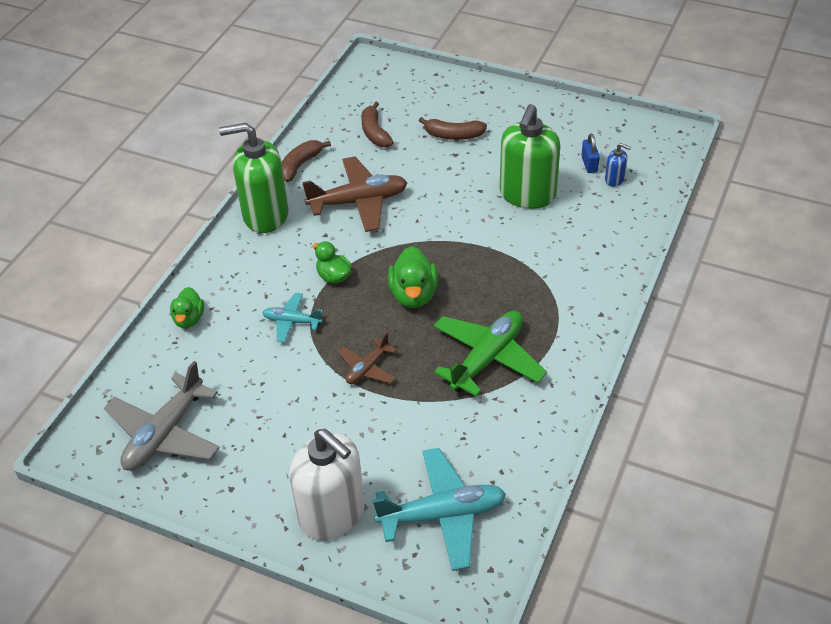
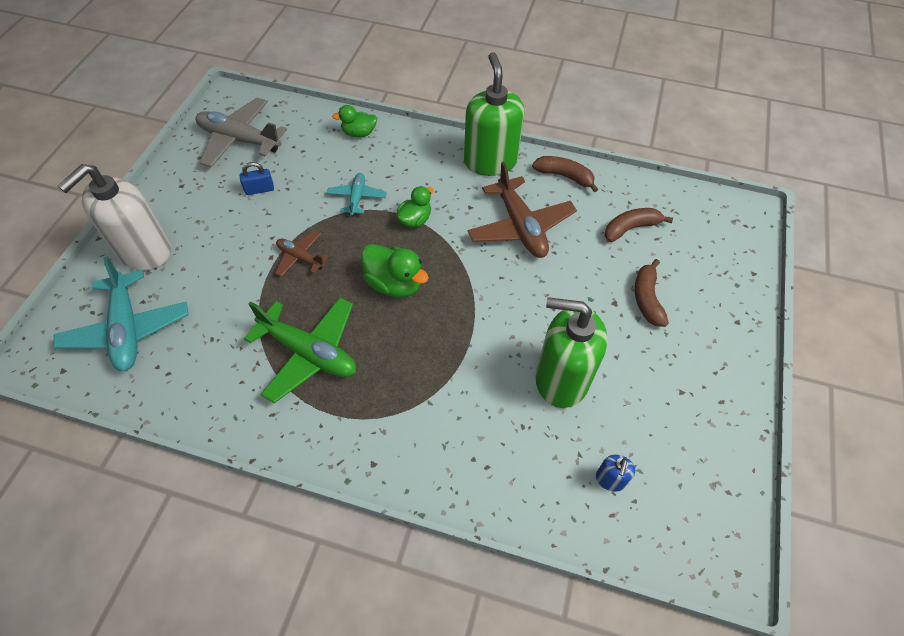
camera: 80 degrees right, 10 degrees up
(413, 295) = (394, 284): green duck -> green duck turned 135 degrees counterclockwise
(589, 164) = (633, 448): blue padlock -> blue padlock (259, 189)

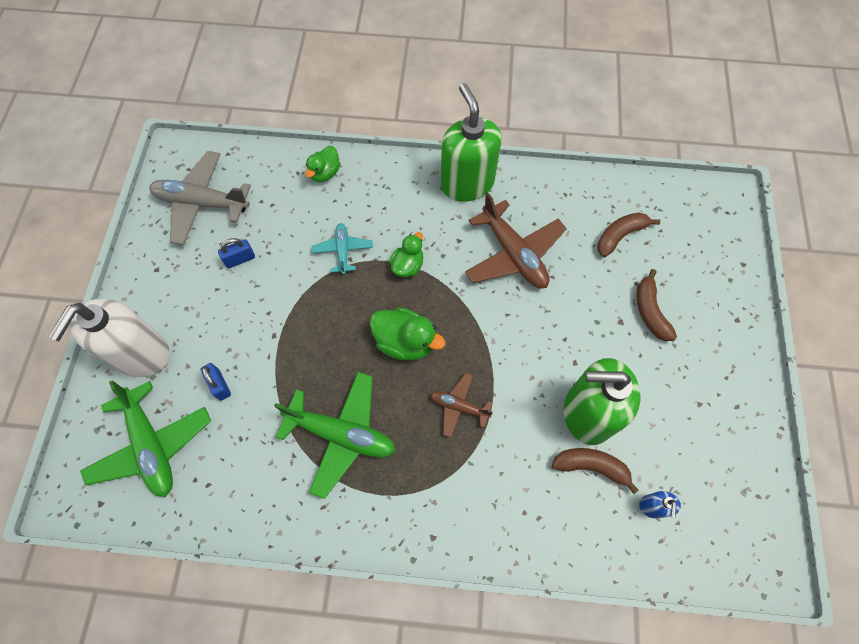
camera: 10 degrees left, 10 degrees up
(127, 329) = (152, 445): turquoise plane -> green plane
(207, 290) = (220, 385): none -> blue padlock
(300, 257) = (304, 330): brown plane -> brown plane (459, 406)
(359, 133) = (325, 173): green duck -> green duck turned 45 degrees counterclockwise
(564, 176) = (544, 188): brown banana -> brown banana (591, 466)

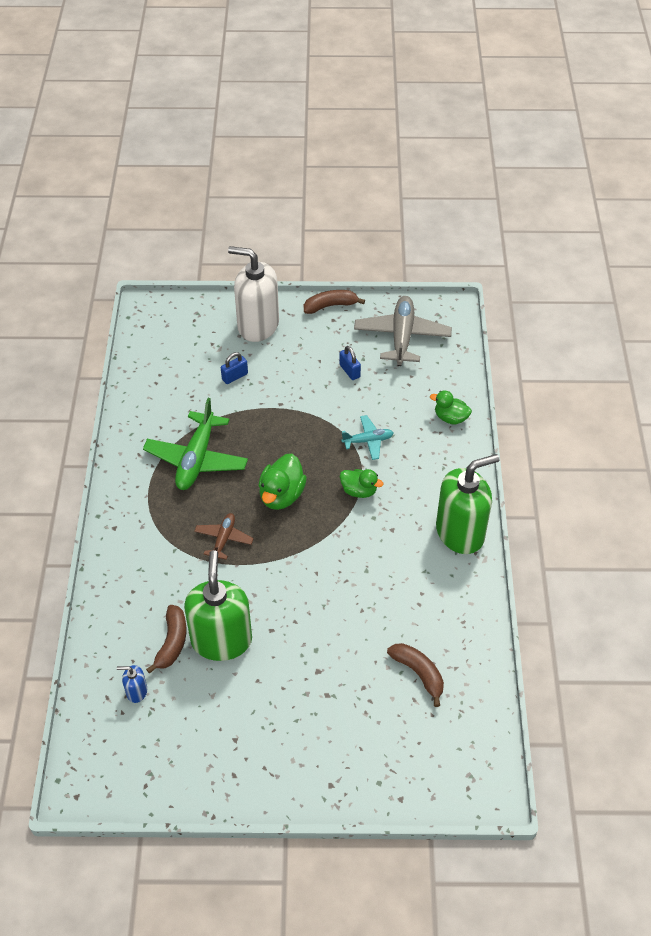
camera: 85 degrees right, 15 degrees down
(152, 445) = (185, 345): green plane -> none
(513, 254) = (383, 576): brown plane -> none
(650, 311) = (332, 699): brown banana -> brown banana (330, 306)

